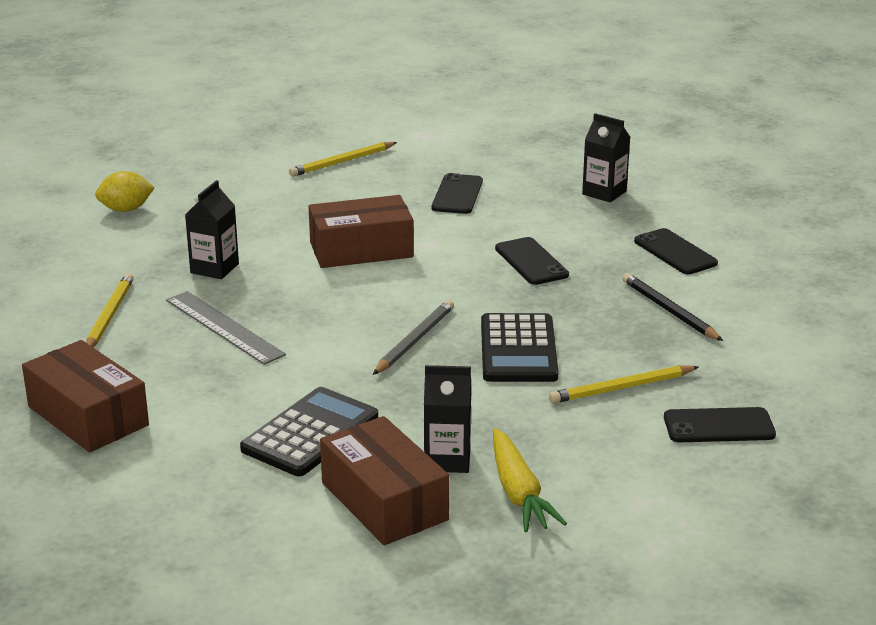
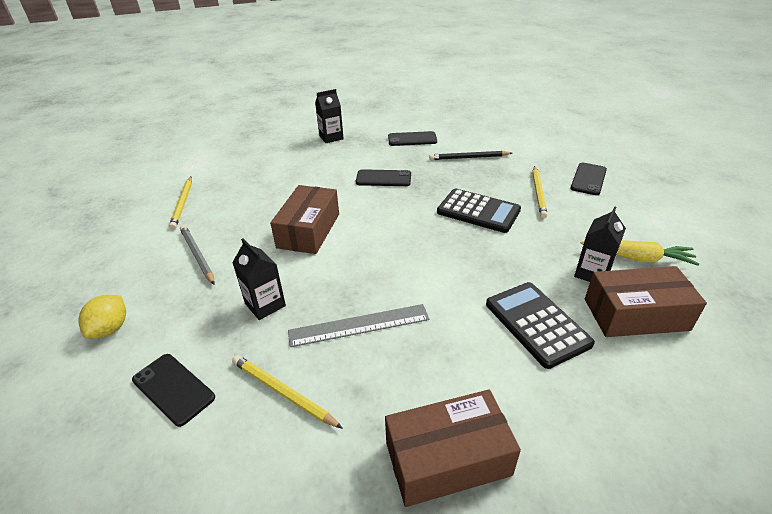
camera: 60 degrees left, 10 degrees up
(414, 340) = (442, 244): grey pencil -> grey pencil (197, 256)
(457, 195) = (280, 177): black phone -> black phone (173, 388)

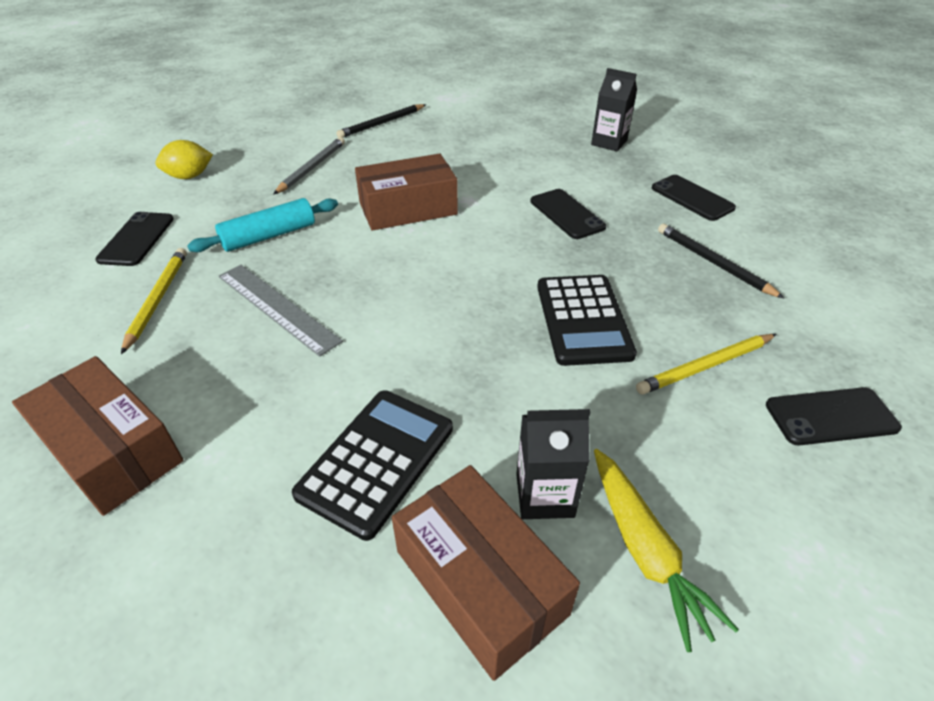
camera: 55 degrees right, 5 degrees up
(183, 204) = (382, 123): yellow pencil -> black pencil
(265, 305) = (269, 236): black carton -> turquoise rolling pin

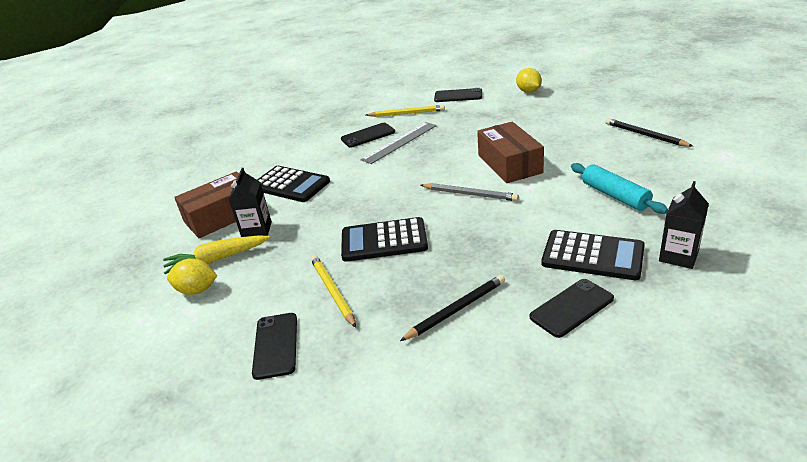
camera: 95 degrees right, 10 degrees down
(112, 450) = (313, 129): brown box -> none
(269, 236) = (466, 127): turquoise rolling pin -> turquoise rolling pin (614, 196)
(312, 168) = (555, 123): grey pencil -> grey pencil (470, 194)
(566, 214) = (519, 231): black phone -> black phone (368, 135)
(610, 179) = (592, 256): none -> black calculator
(744, 564) = (197, 290): none -> yellow lemon

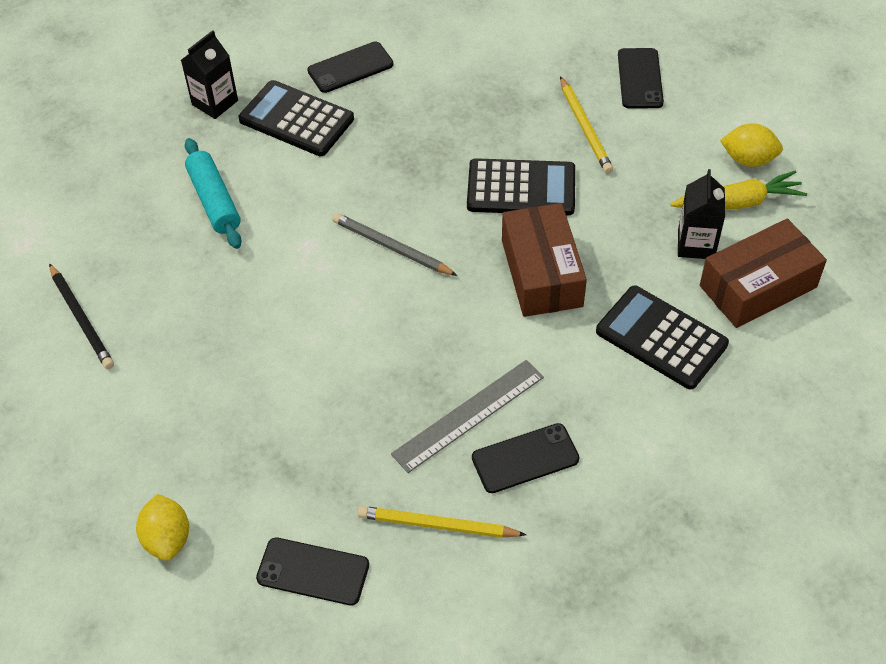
camera: 175 degrees left, 20 degrees up
(456, 309) = (458, 84): black pencil -> none
(509, 164) = (311, 301): brown box -> brown box (541, 273)

